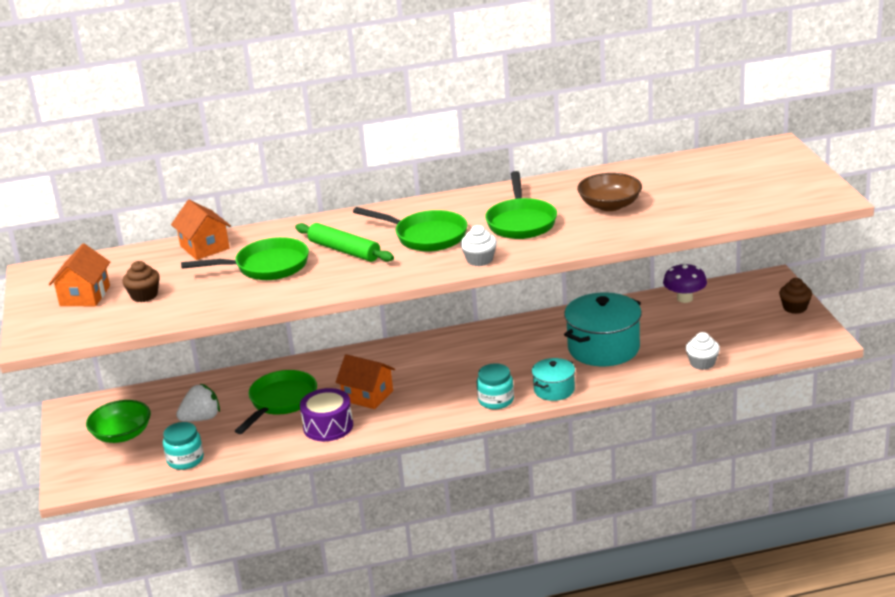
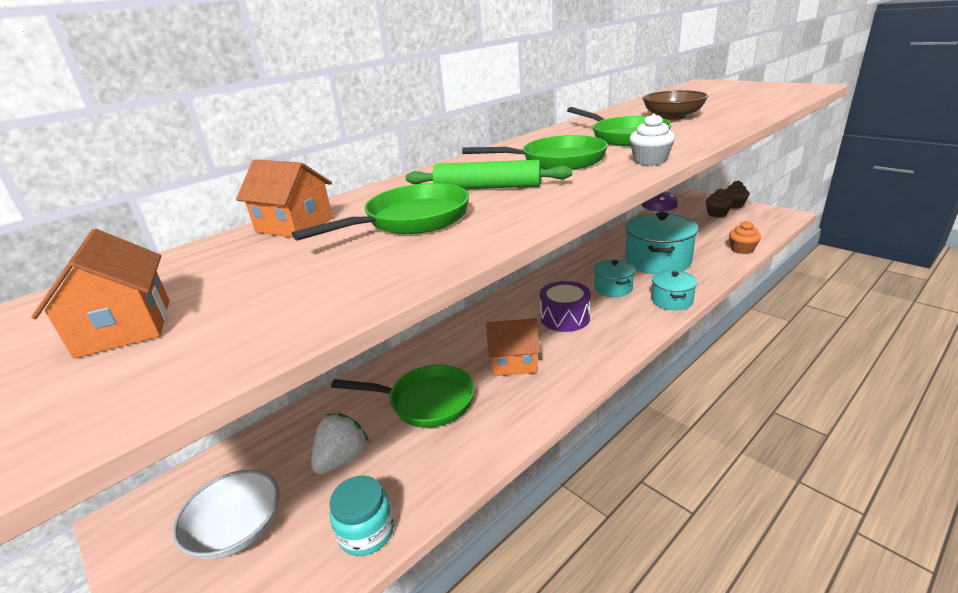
camera: 30 degrees left, 0 degrees up
(122, 435) = (237, 529): green bowl -> white bowl
(144, 295) = (249, 296): brown cupcake -> brown cupcake (717, 214)
(281, 402) = (425, 401): green pan -> green pan turned 105 degrees clockwise
(328, 426) = (510, 409): purple drum -> purple drum (565, 318)
(496, 400) = (638, 325): turquoise jar -> none
(524, 361) = (613, 288): none -> turquoise pot
(702, 363) = (742, 249): white cupcake -> orange cupcake

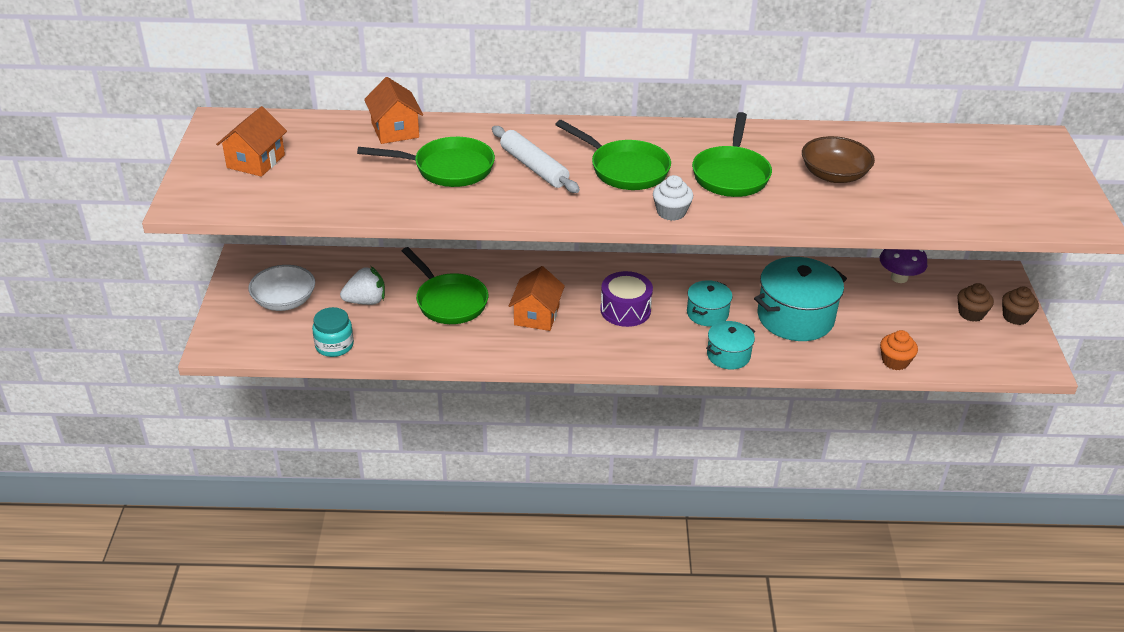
camera: 40 degrees right, 10 degrees up
(487, 187) = (534, 167): green rolling pin -> white rolling pin
(513, 362) = (536, 315): orange house -> orange house turned 60 degrees clockwise

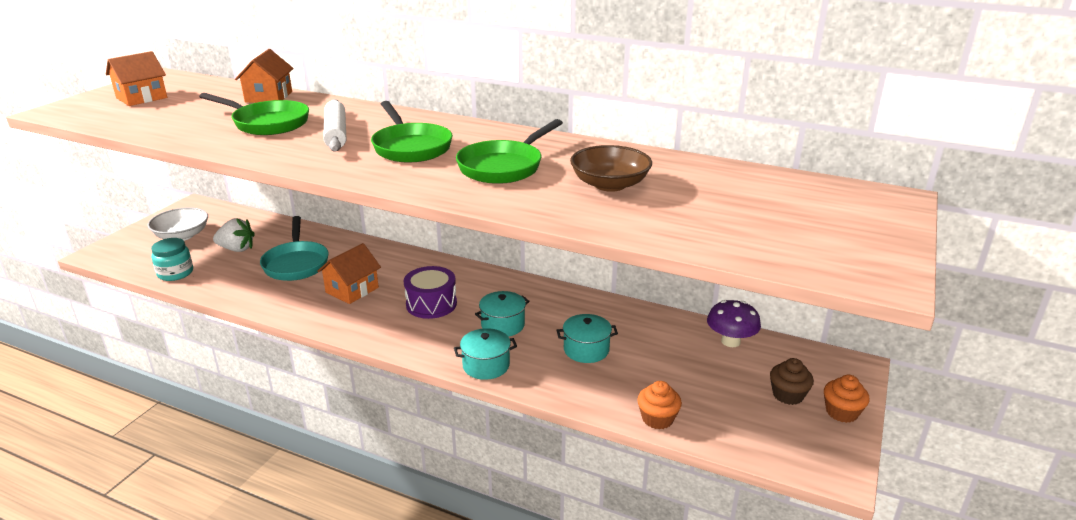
camera: 25 degrees right, 10 degrees down
(449, 301) = (296, 263): green pan -> turquoise pan
(671, 212) = (406, 182): white cupcake -> none
(795, 317) = (586, 350): turquoise pot -> turquoise pot, size x0.55
(1015, 317) = (841, 412): brown cupcake -> orange cupcake

